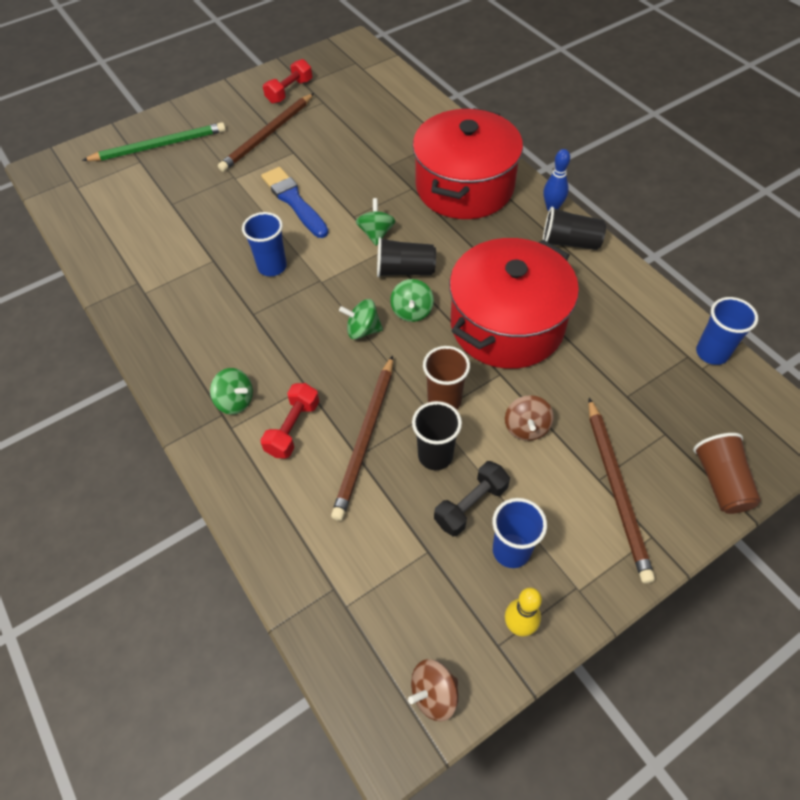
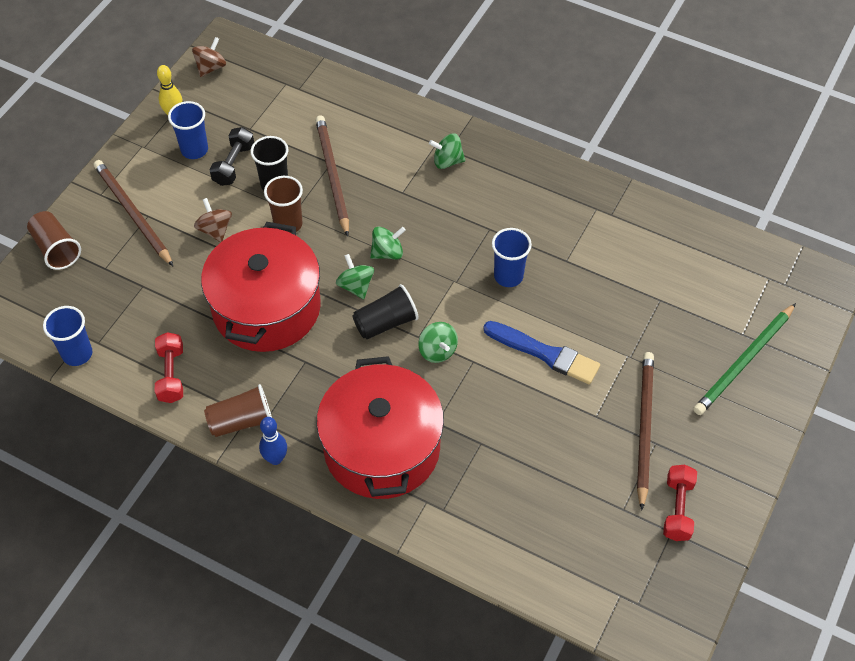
camera: 150 degrees right, 0 degrees up
(293, 428) = (390, 161): red dumbbell -> red dumbbell (171, 375)
(570, 242) = (241, 421): black cup -> brown cup

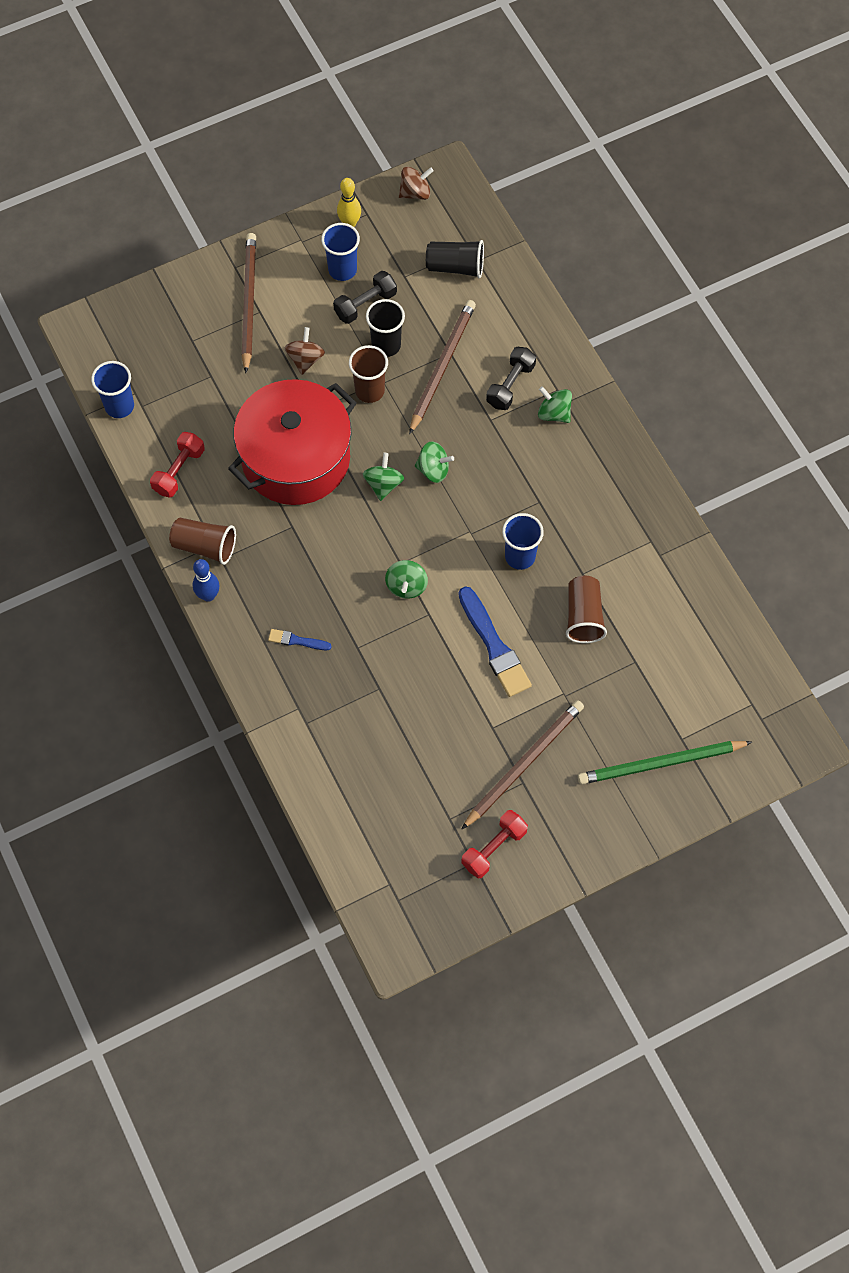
camera: 35 degrees right, 10 degrees up
(56, 249) = (165, 298): brown cup -> brown cup (583, 616)
(382, 448) = (297, 641): red pot -> blue brush
(386, 323) = (383, 533): black cup -> black cup (455, 267)
(397, 160) = (510, 385): none -> black dumbbell

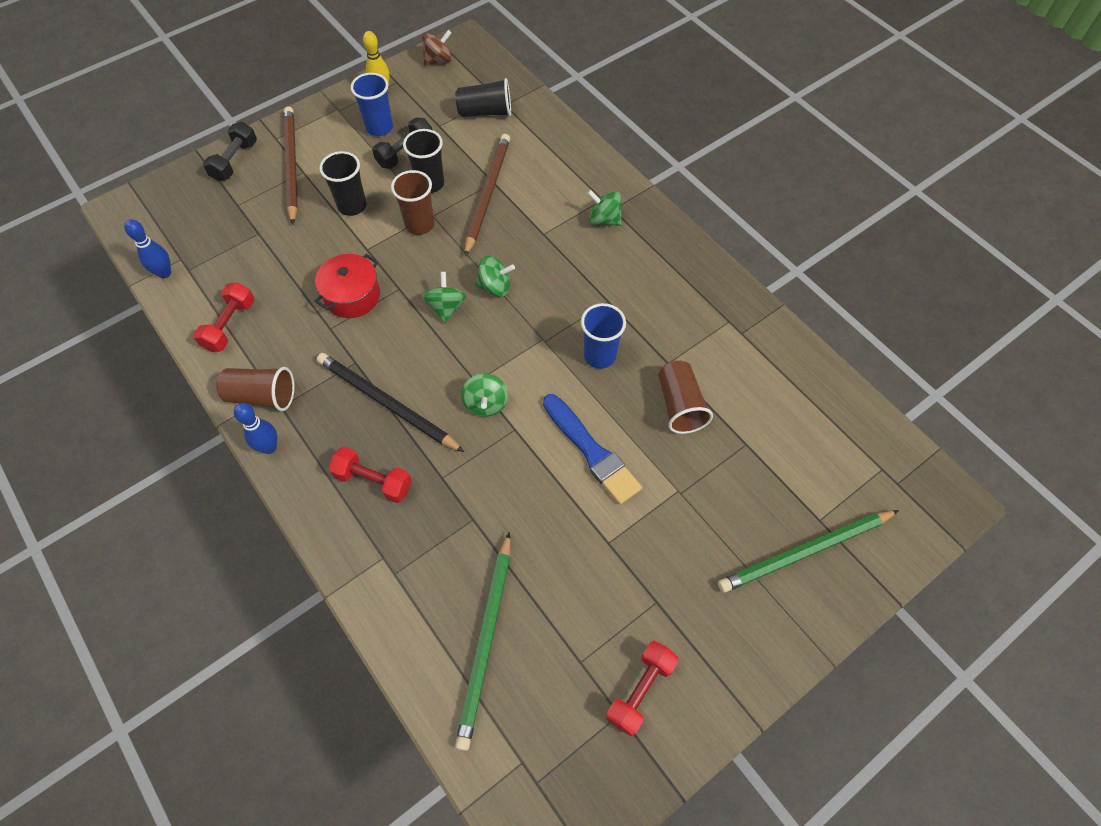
camera: 10 degrees left, 5 degrees down
(119, 406) = (164, 273): blue cup -> blue bowling pin
(296, 458) = (352, 296): red pot -> red pot, size x0.50
(297, 641) = (373, 481): blue brush -> red dumbbell
(305, 359) = (352, 206): brown spinning top -> black cup
(316, 571) = (386, 403): none -> black pencil
(375, 789) = (486, 641): none -> green pencil
(510, 385) = (556, 201): black dumbbell -> black dumbbell (235, 161)
(524, 764) = (653, 579): brown pencil -> none

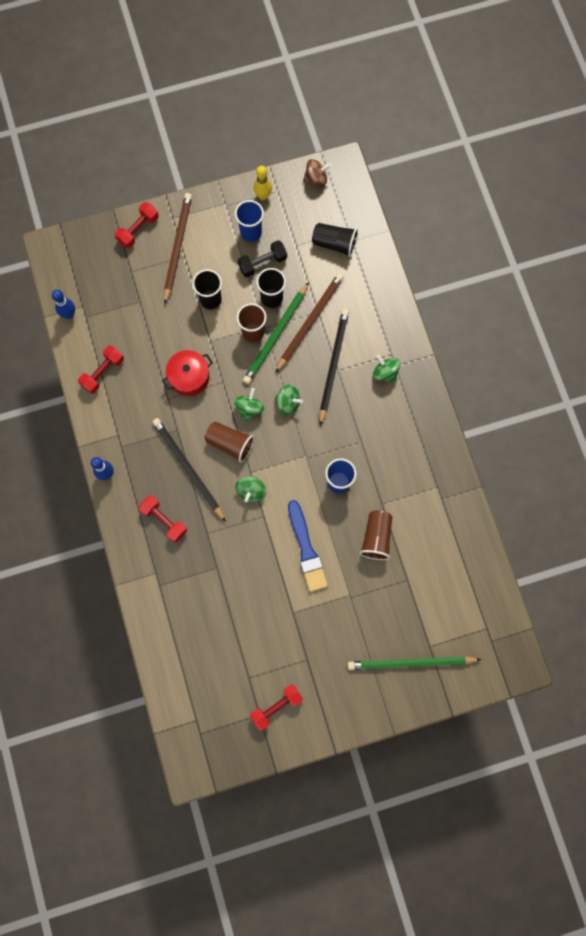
camera: 20 degrees right, 15 degrees up
(235, 161) = (138, 230): black dumbbell -> red dumbbell
(262, 396) = (111, 435): brown cup -> brown cup (230, 444)
(486, 641) = (199, 646): green pencil -> green pencil (276, 335)
(535, 230) = (333, 365): none -> black pencil

